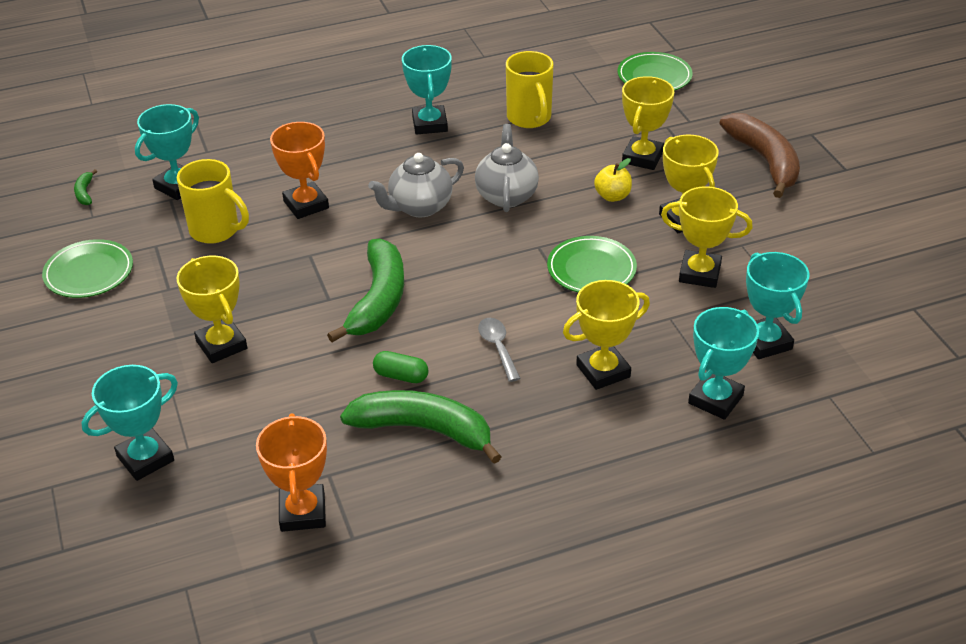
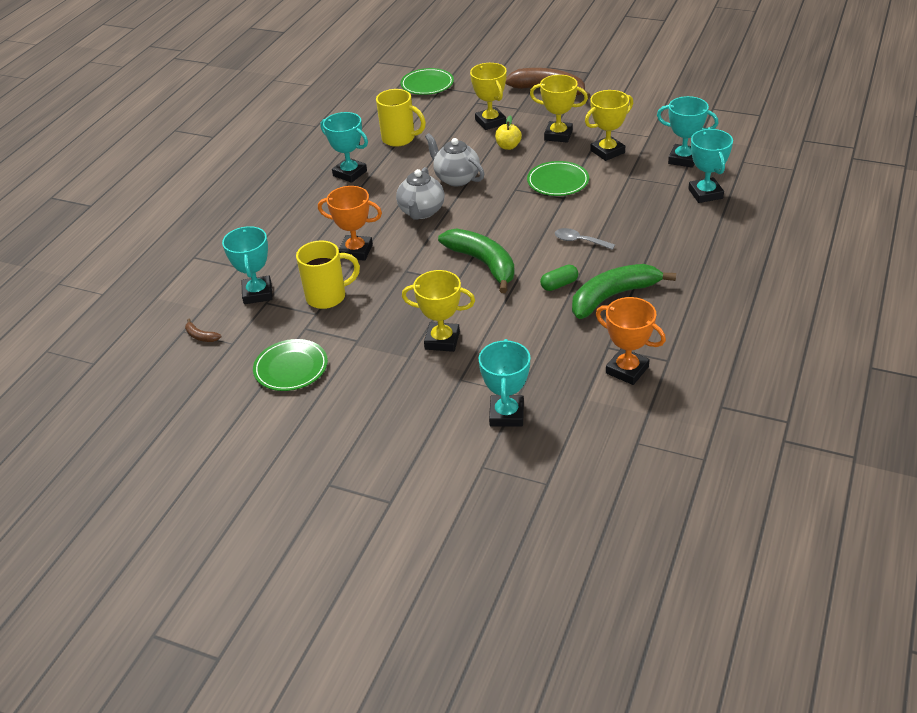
camera: 45 degrees left, 0 degrees up
(85, 193) = (201, 336): green banana -> brown banana
(603, 371) = (642, 216): yellow trophy -> none

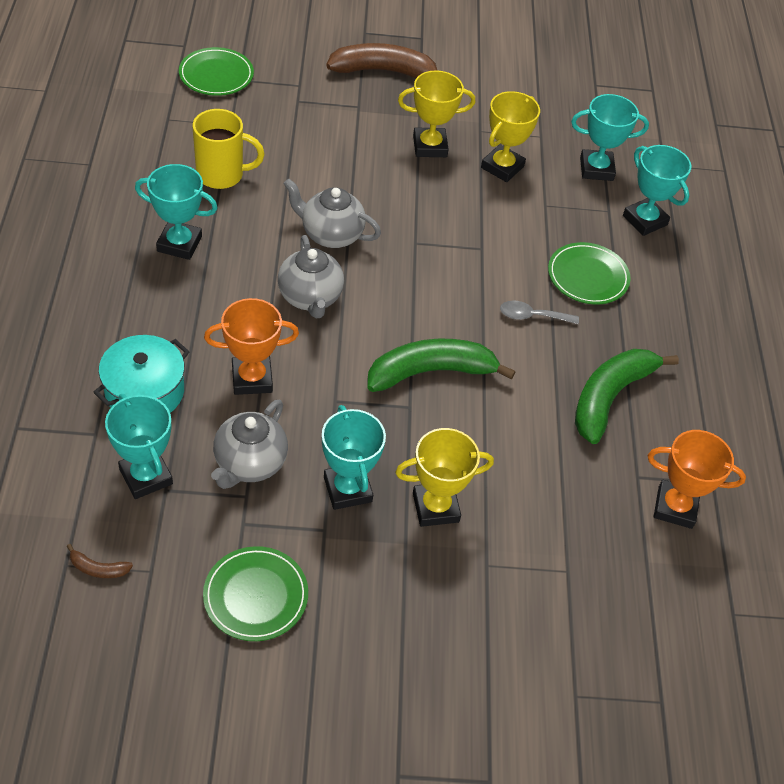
camera: 30 degrees left, 10 degrees up
(282, 249) = (144, 391): none -> turquoise pot
(327, 297) = (249, 464): yellow mug -> grey teapot
(483, 264) = (431, 372): green banana -> green banana turned 45 degrees counterclockwise
(490, 122) = (332, 133): yellow trophy -> none
(506, 414) = (568, 608): turquoise trophy -> turquoise trophy (348, 489)
(508, 146) = (374, 172): yellow apple -> none
(558, 181) = (463, 223): green plate -> green plate (587, 276)
(559, 284) = (539, 390): green capsule -> none

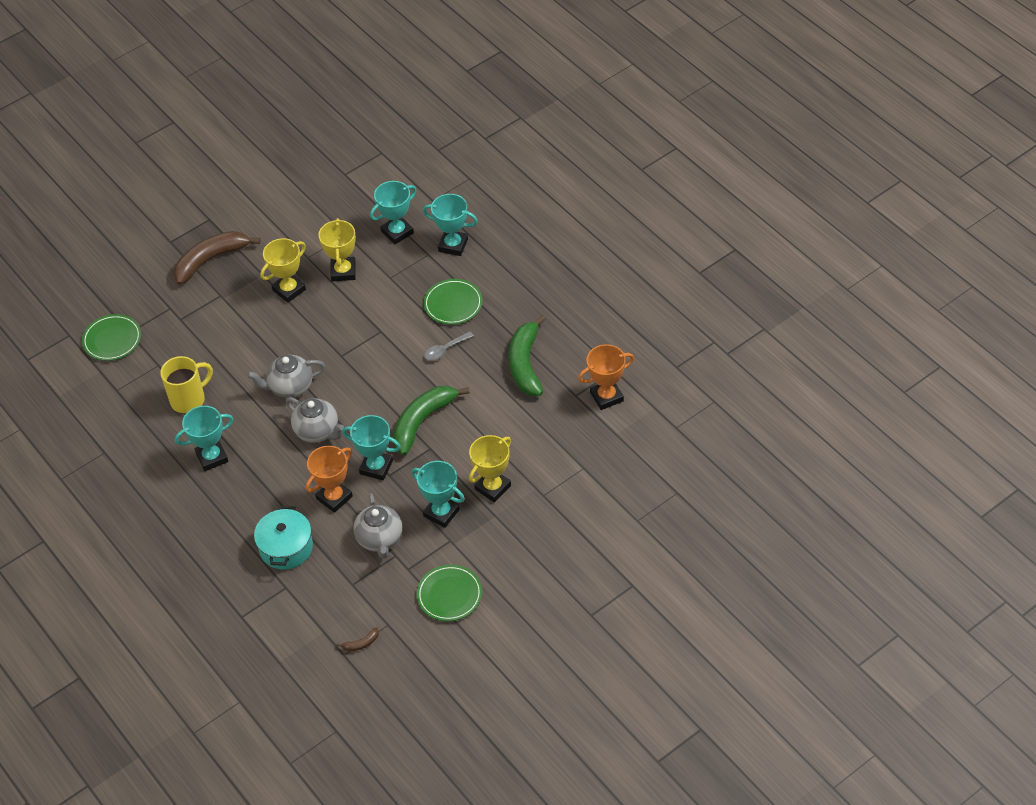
camera: 30 degrees left, 0 degrees up
(146, 476) = (335, 586): turquoise trophy -> turquoise trophy (376, 467)

